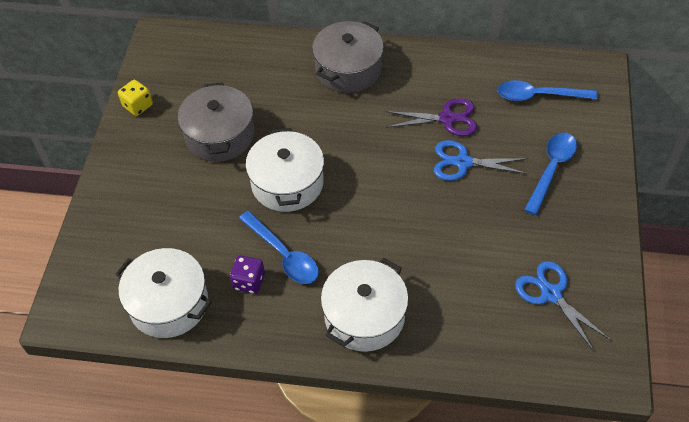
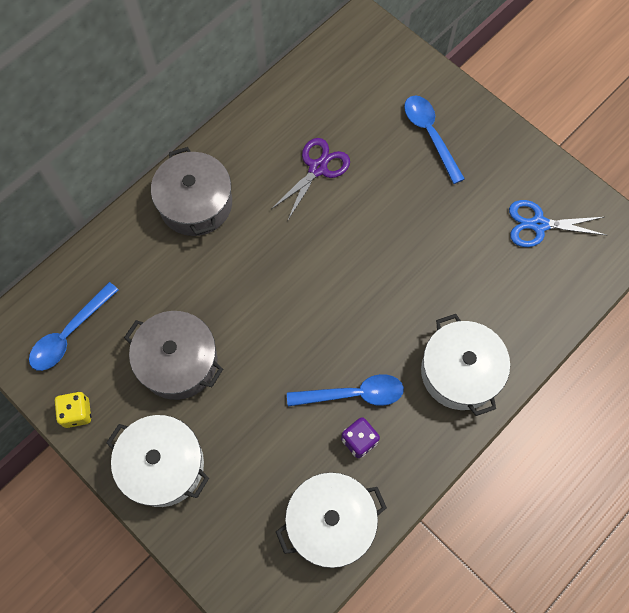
camera: 55 degrees left, 15 degrees up
(287, 183) = (280, 340): white pot -> white pot (163, 465)
(463, 162) = (371, 191): blue scissors -> none
(538, 96) = (351, 86): blue spoon -> blue spoon (69, 334)

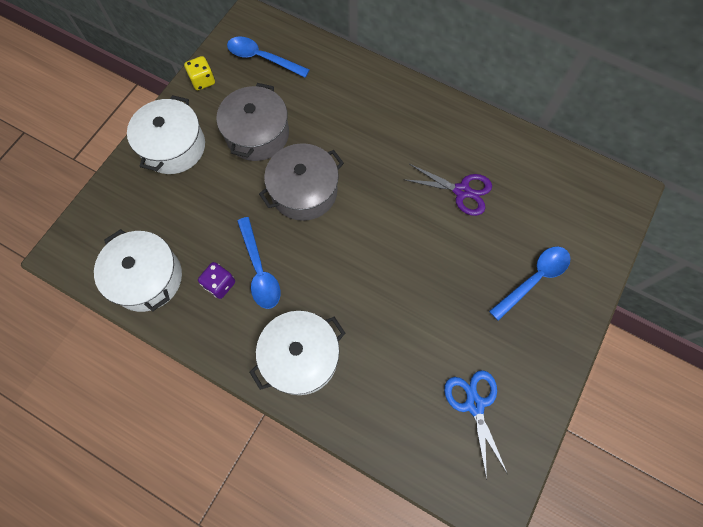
camera: 75 degrees right, 0 degrees up
(195, 203) = (395, 109): grey pot -> grey pot (304, 191)

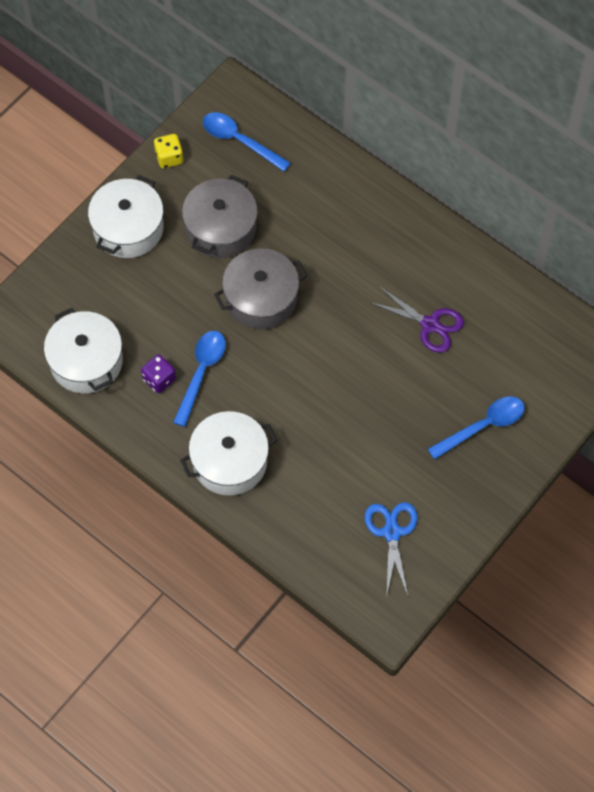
camera: 10 degrees right, 5 degrees down
(259, 270) = (201, 372): blue spoon -> blue spoon turned 150 degrees counterclockwise

